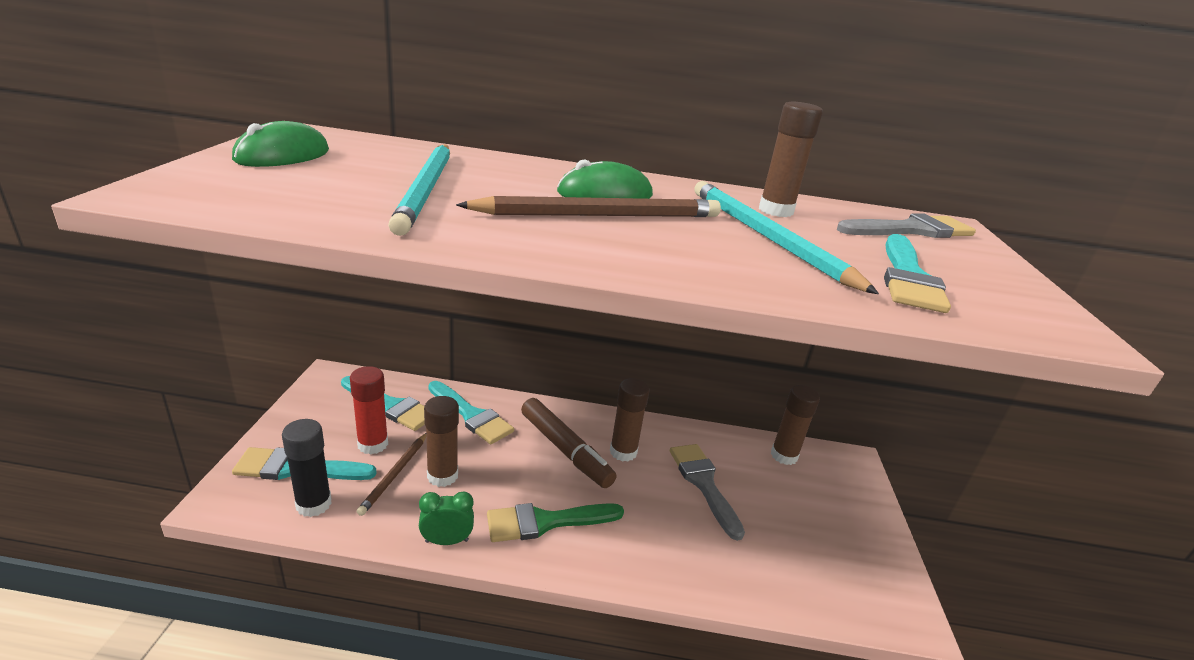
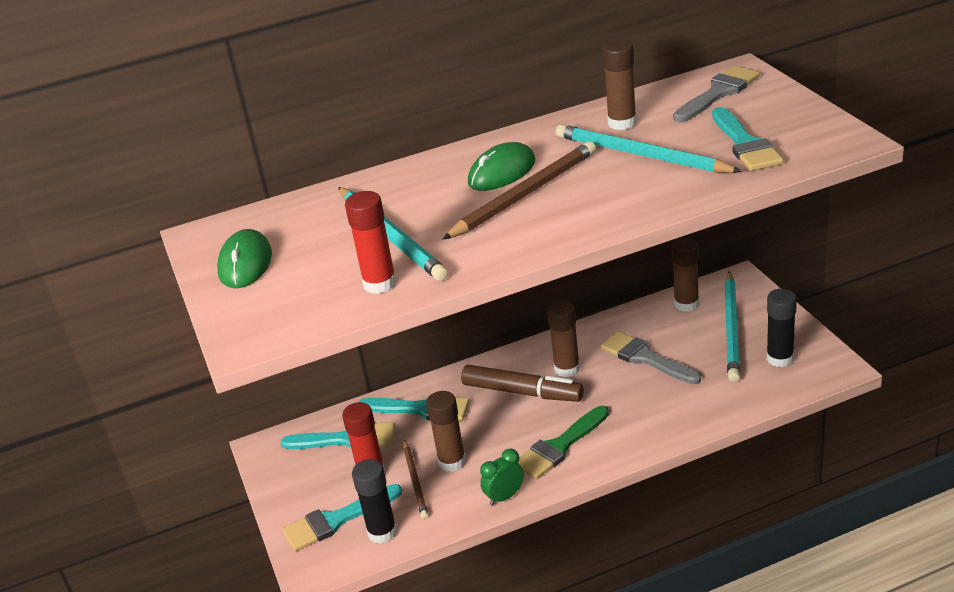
camera: 20 degrees left, 5 degrees up
(342, 212) = (380, 284): none -> red glue stick
(813, 504) = (732, 329): none -> turquoise pencil
(846, 566) = (780, 359): none -> black glue stick

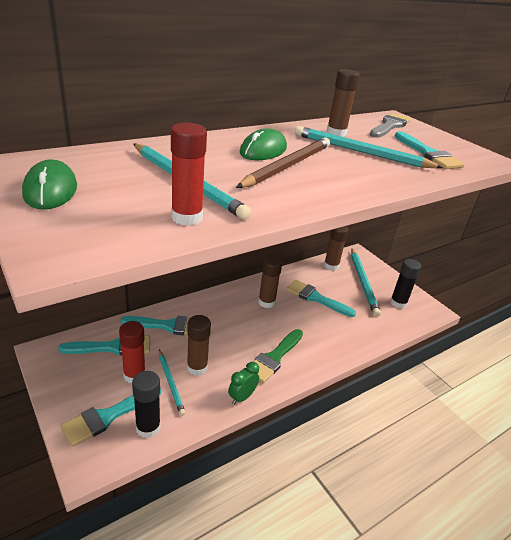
camera: 20 degrees left, 0 degrees up
(415, 481) = (171, 383): brown pencil -> turquoise pencil
(522, 392) = (239, 317): brown marker -> none
(645, 358) = (316, 298): grey brush -> turquoise brush

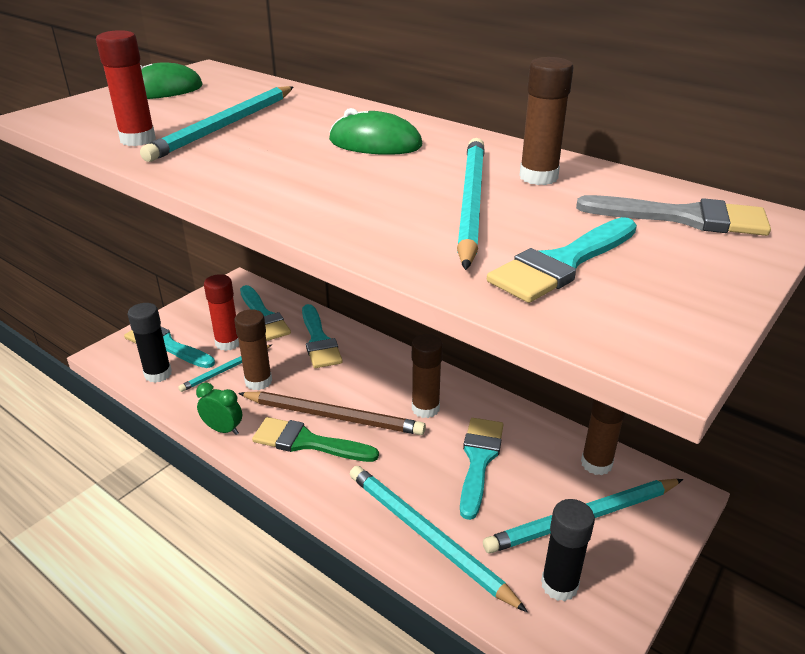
camera: 75 degrees right, 0 degrees up
(288, 166) = (336, 162): brown pencil -> brown pencil (333, 416)
(362, 332) = (427, 536): none -> turquoise pencil

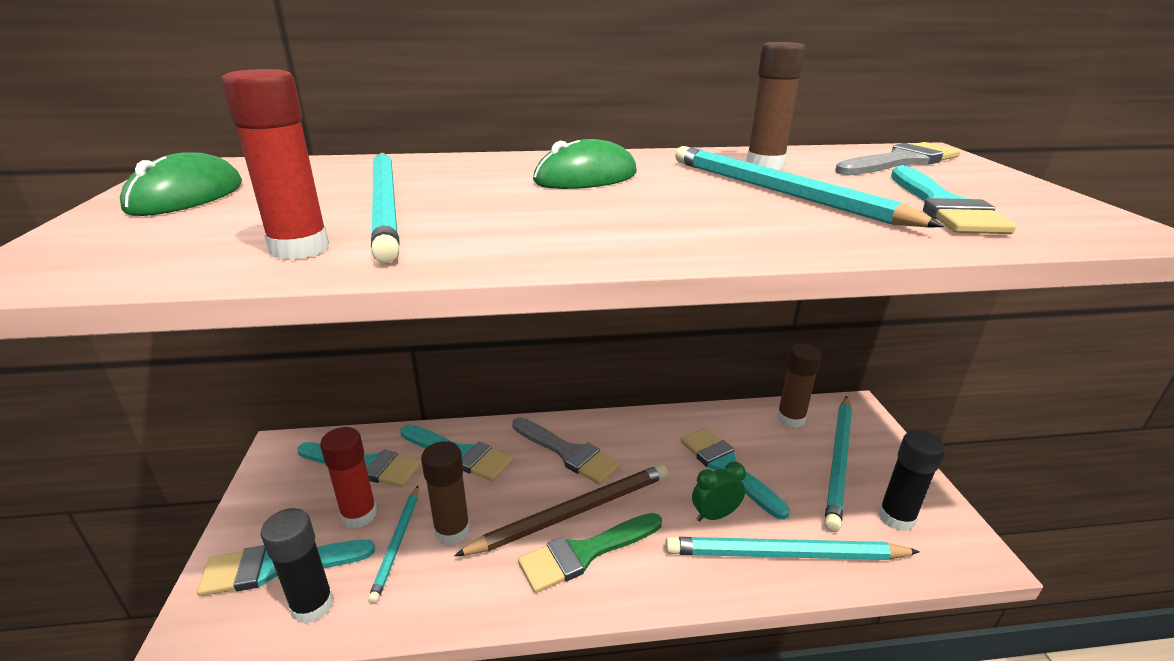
camera: 45 degrees left, 5 degrees down
(223, 429) = (484, 606): green clock -> green clock (715, 515)
(383, 380) = (568, 453): none -> grey brush
(425, 408) = (634, 454): brown glue stick -> none

